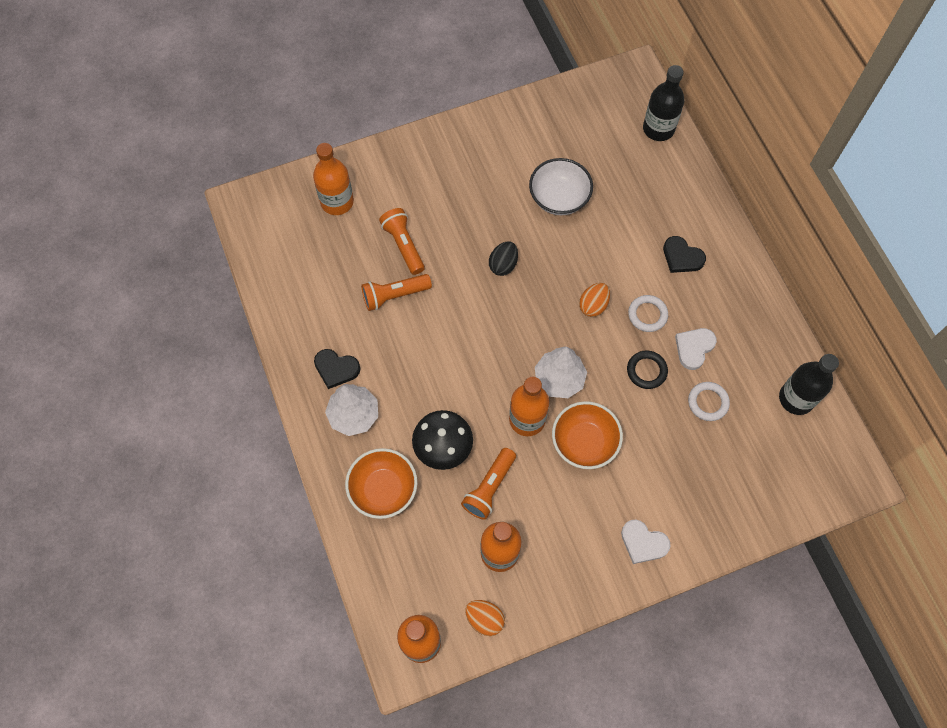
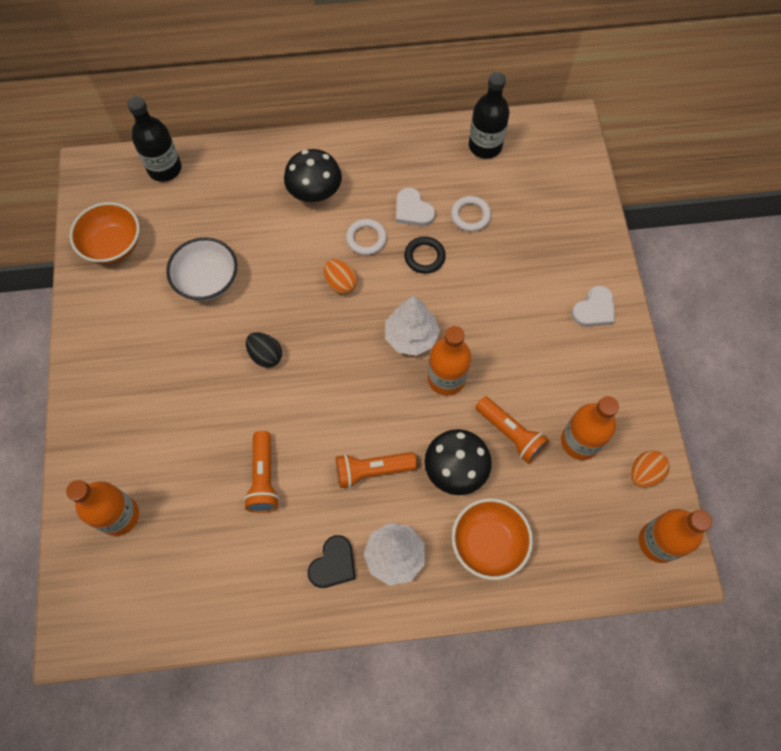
camera: 75 degrees left, 0 degrees up
(403, 245) = (204, 453): orange flashlight -> orange flashlight (372, 471)
(584, 442) = (484, 332): orange bowl -> orange bowl (113, 245)
(682, 257) = (315, 191): black heart -> black mushroom

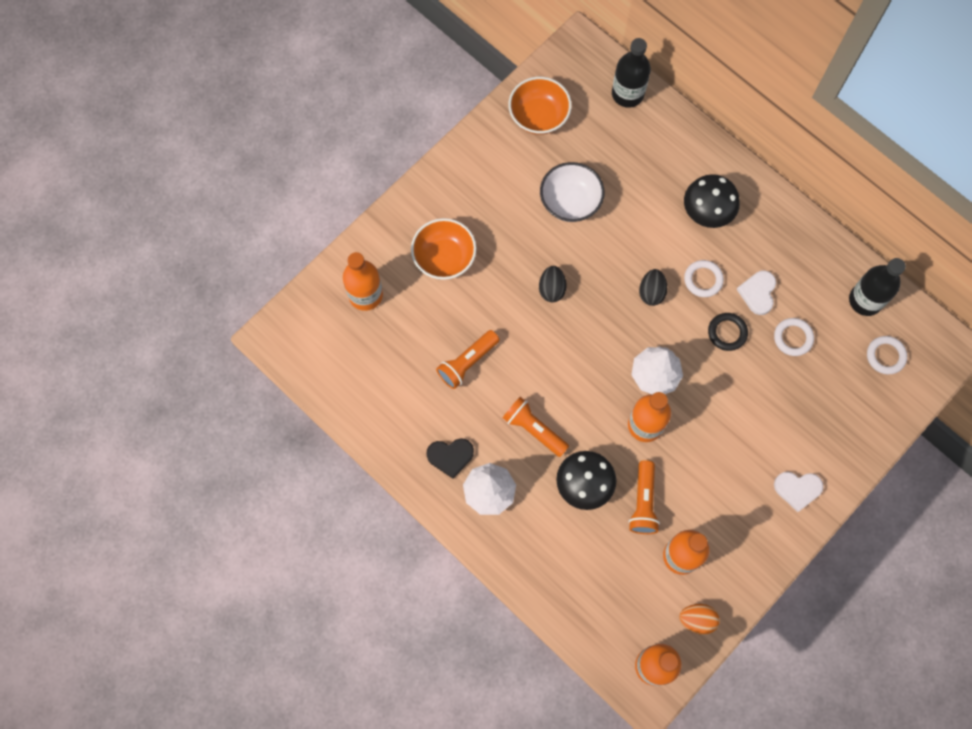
camera: 50 degrees right, 5 degrees up
(341, 283) = (651, 292): orange egg -> black egg
(488, 543) = (551, 547): orange bowl -> orange bowl (444, 258)
(539, 167) = (885, 356): none -> white ring

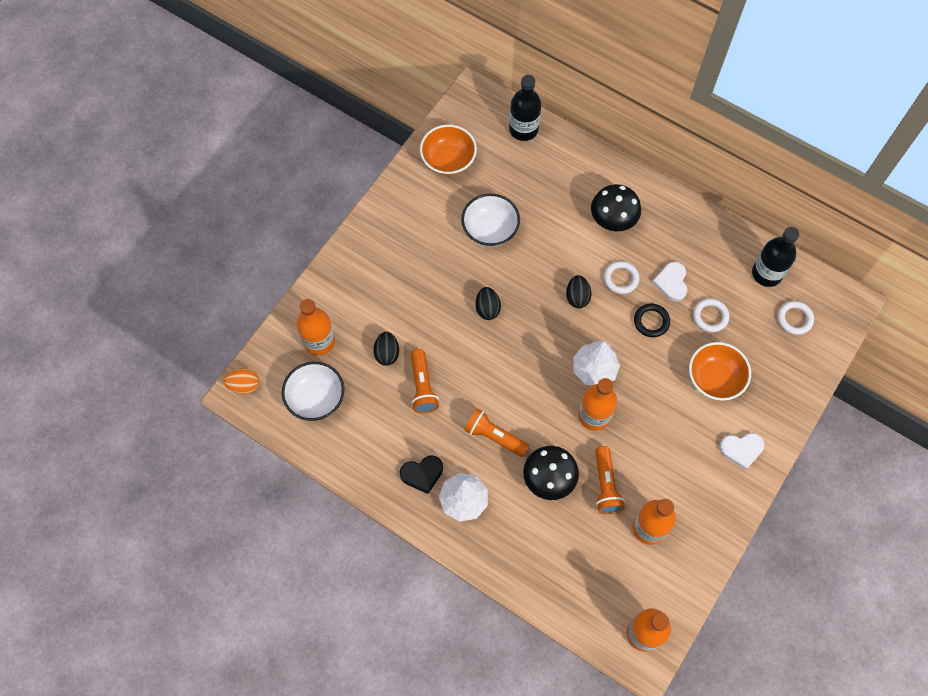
camera: 10 degrees left, 5 degrees down
(352, 356) = (316, 398): none -> white bowl
(435, 320) = (387, 353): none -> black egg
(444, 258) = (385, 297): orange bowl -> orange bowl (714, 379)
(467, 363) = (422, 387): orange flashlight -> orange flashlight turned 45 degrees counterclockwise
(697, 620) = (675, 584): orange egg -> orange egg (244, 385)

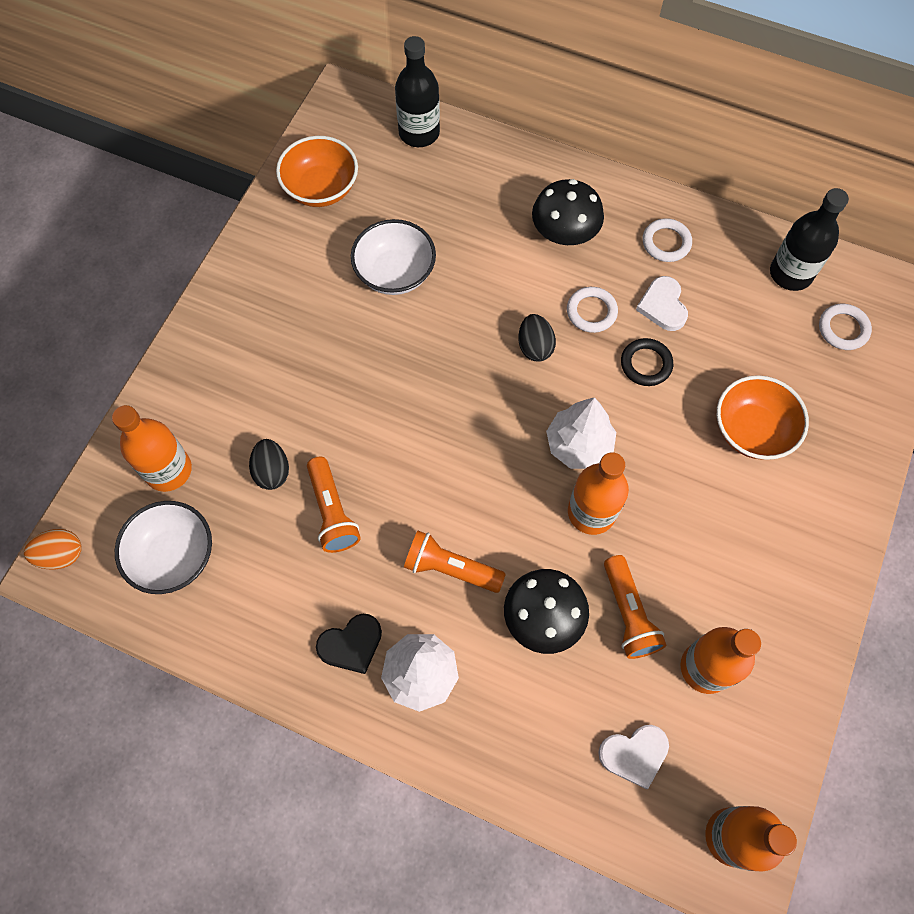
camera: 10 degrees left, 0 degrees up
(487, 309) = (409, 383): black egg -> none
(710, 316) = (726, 344): white ring -> white ring (666, 242)
(741, 449) = (813, 526): white heart -> white heart (634, 754)

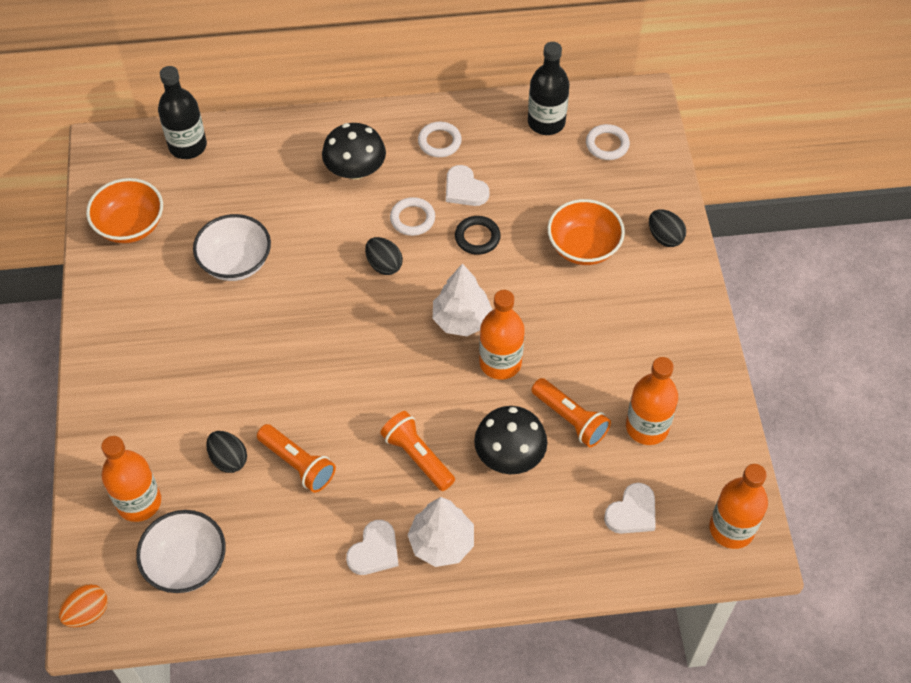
camera: 30 degrees left, 10 degrees down
(351, 644) = (374, 551): black heart -> white heart
(450, 568) = (417, 456): orange flashlight -> orange flashlight turned 60 degrees clockwise
(847, 464) = (664, 237): none -> black egg

